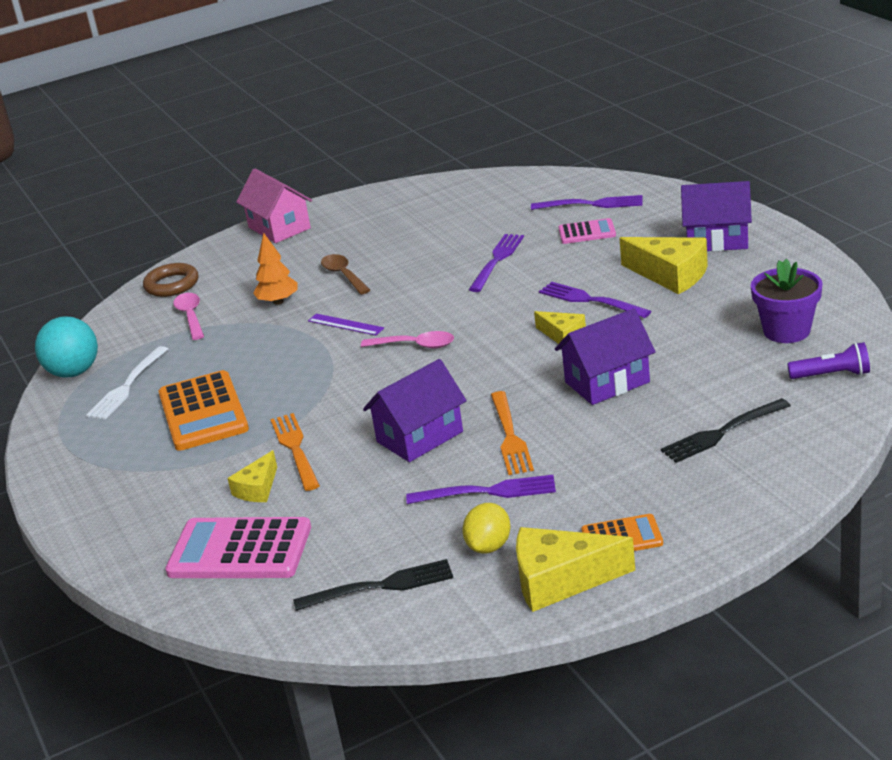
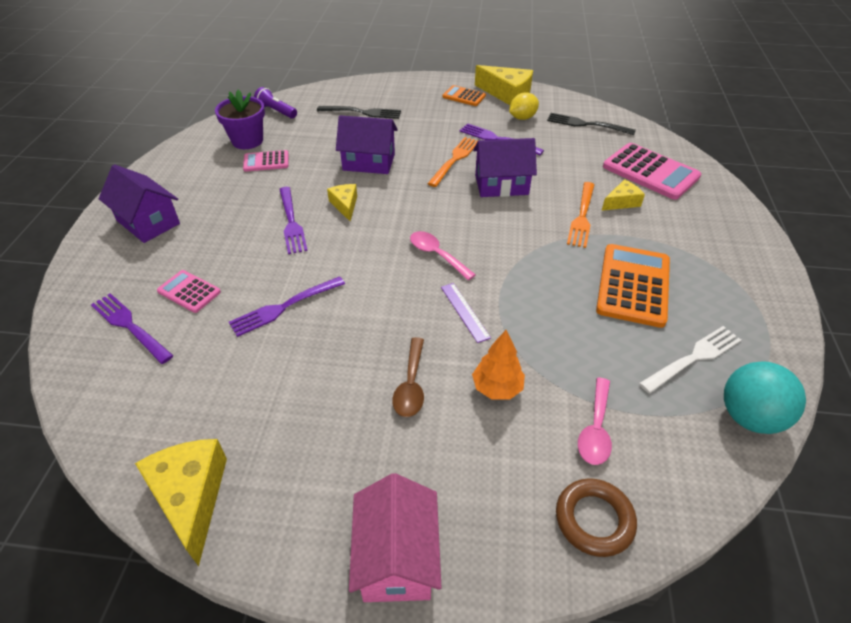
camera: 150 degrees left, 15 degrees up
(670, 275) = (221, 211): yellow cheese -> yellow cheese (191, 497)
(719, 326) = (266, 161): none -> pink calculator

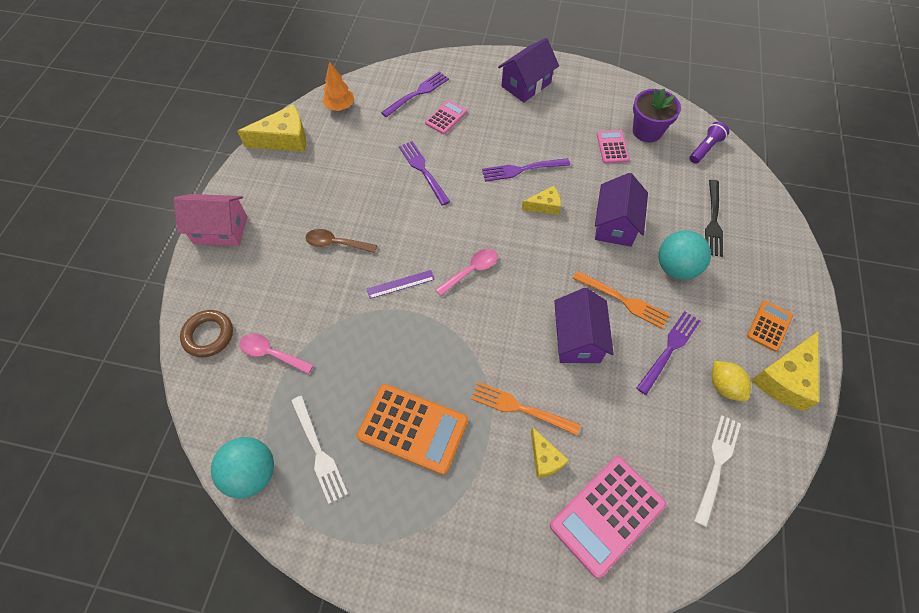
camera: 95 degrees right, 15 degrees up
(415, 132) = (676, 268): none -> turquoise ball
(497, 388) = (322, 296): orange tree -> orange tree (340, 107)
(587, 124) = (717, 465): black fork -> white fork

